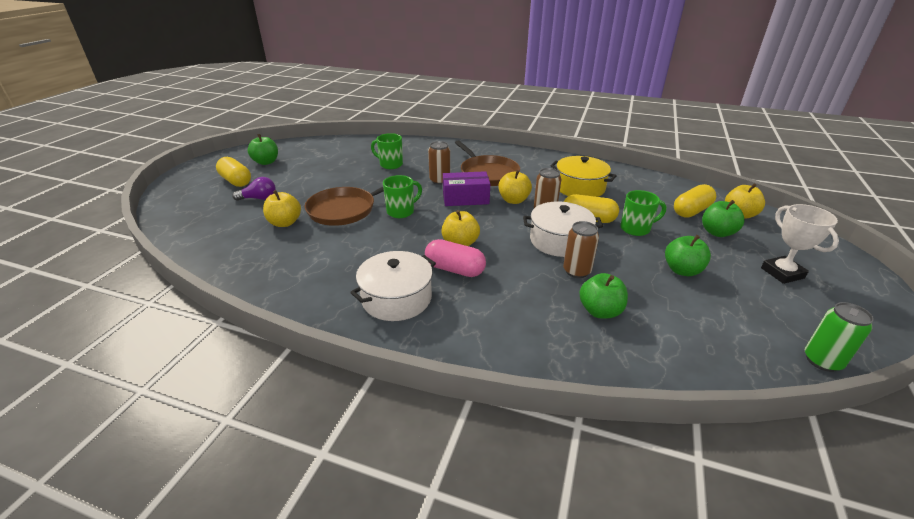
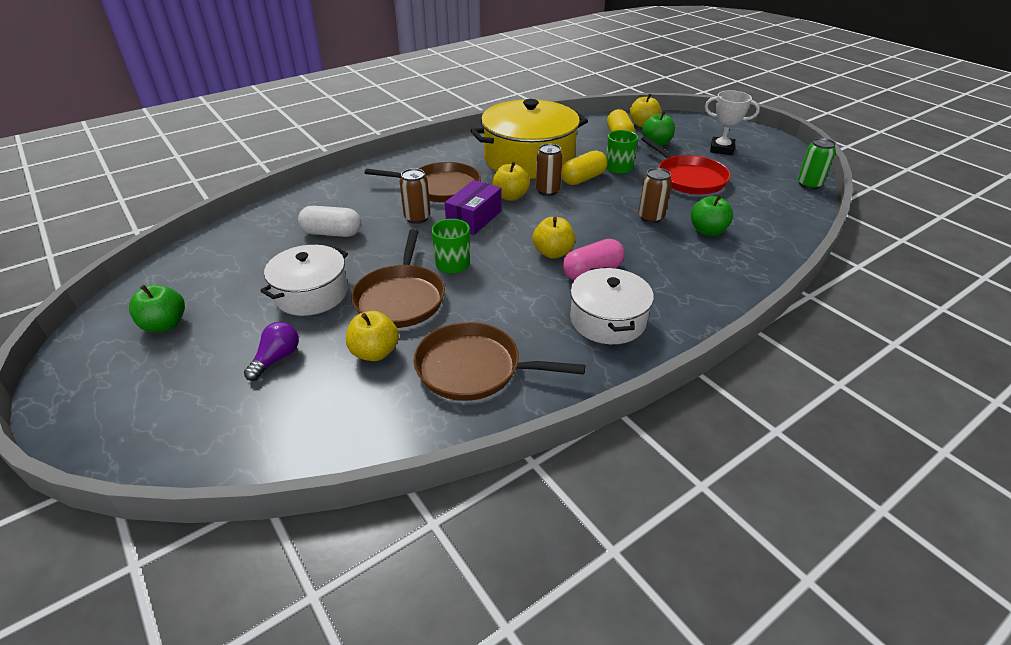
camera: 55 degrees left, 5 degrees up
(236, 181) = (186, 368): yellow capsule -> none
(293, 261) = (474, 368): none -> brown pan
(390, 164) = (332, 233): green mug -> white capsule
(559, 241) = (601, 205): white pot -> white pot (311, 293)
(579, 188) = (529, 159): yellow pot -> yellow pot, size x1.71
(682, 270) = (688, 178): green apple -> red pan

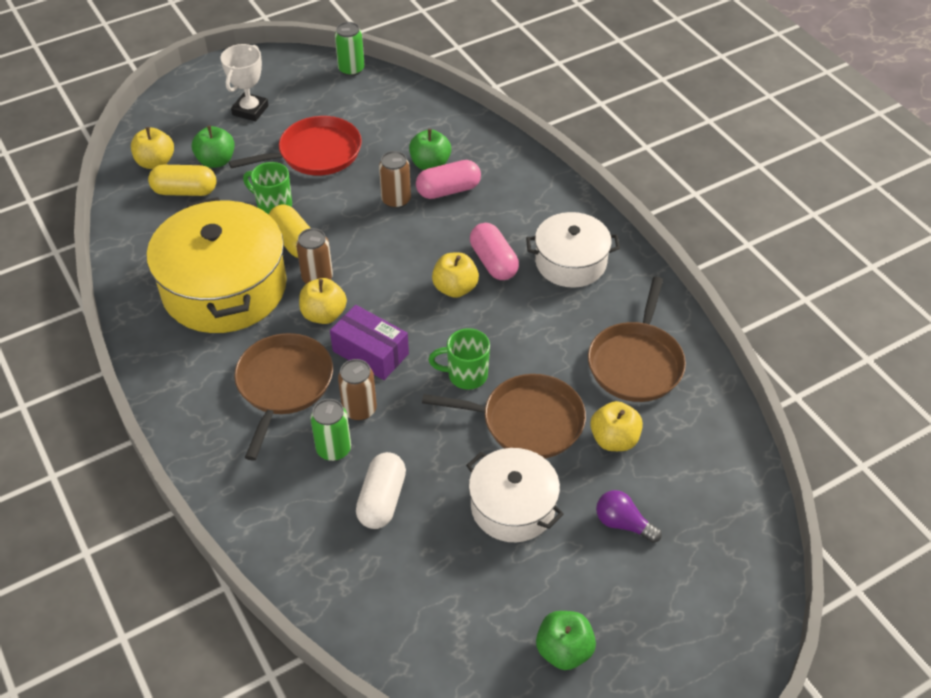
camera: 85 degrees left, 10 degrees up
(381, 211) = (334, 449): none -> green can
(677, 242) = (448, 190): none -> pink capsule

